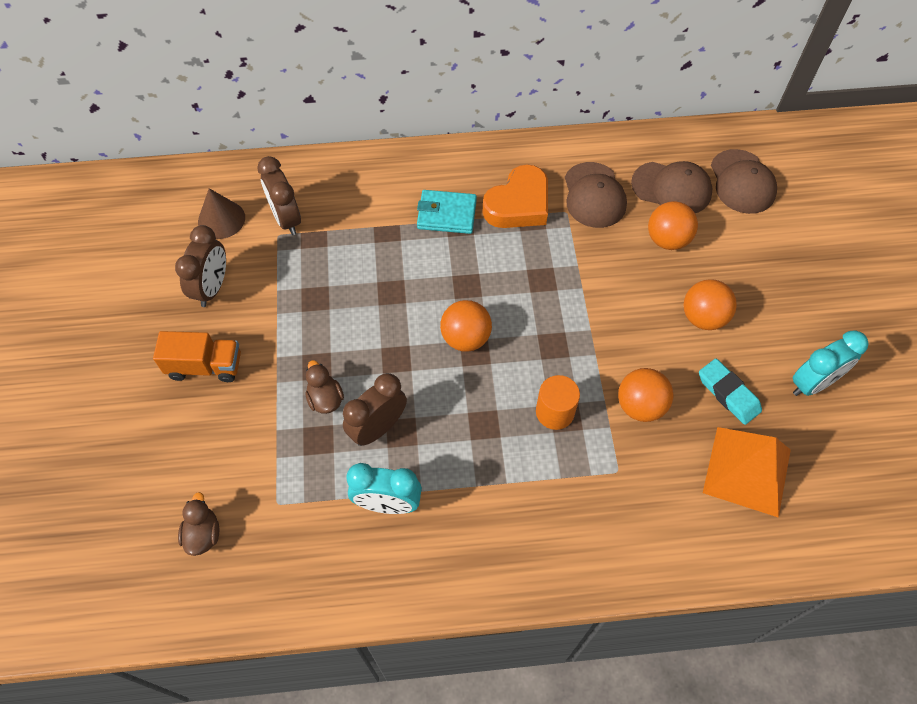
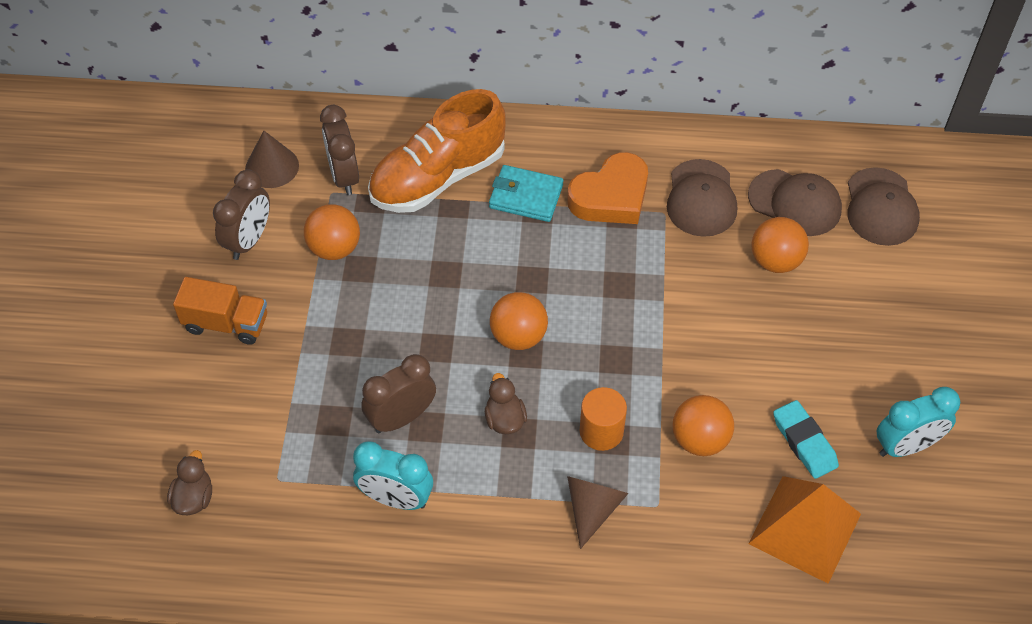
camera: 10 degrees right, 5 degrees down
(325, 399) = (350, 378): brown duck -> brown duck (505, 419)
(368, 209) = (438, 177): none -> orange shoe
(562, 483) = (592, 508): none -> brown cone
(703, 317) = (796, 354): orange ball -> orange ball (334, 248)

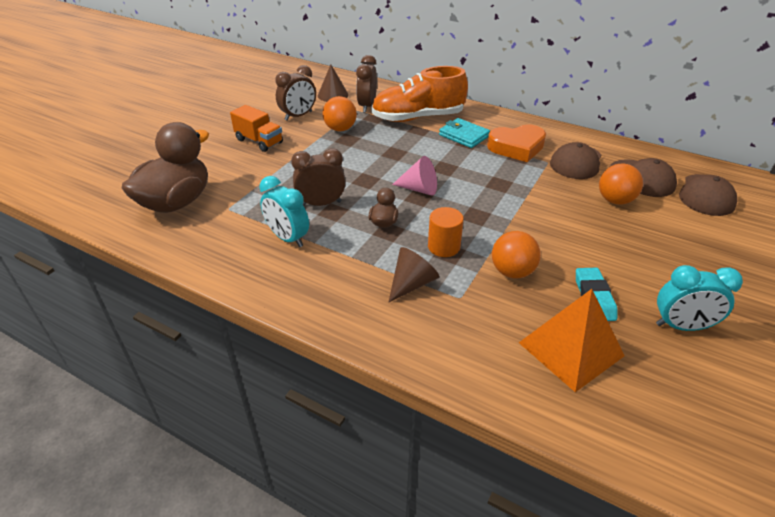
camera: 25 degrees right, 15 degrees down
(194, 498) = (176, 202): brown duck -> brown duck, size x2.35
(518, 336) = (419, 189): orange ball -> pink cone

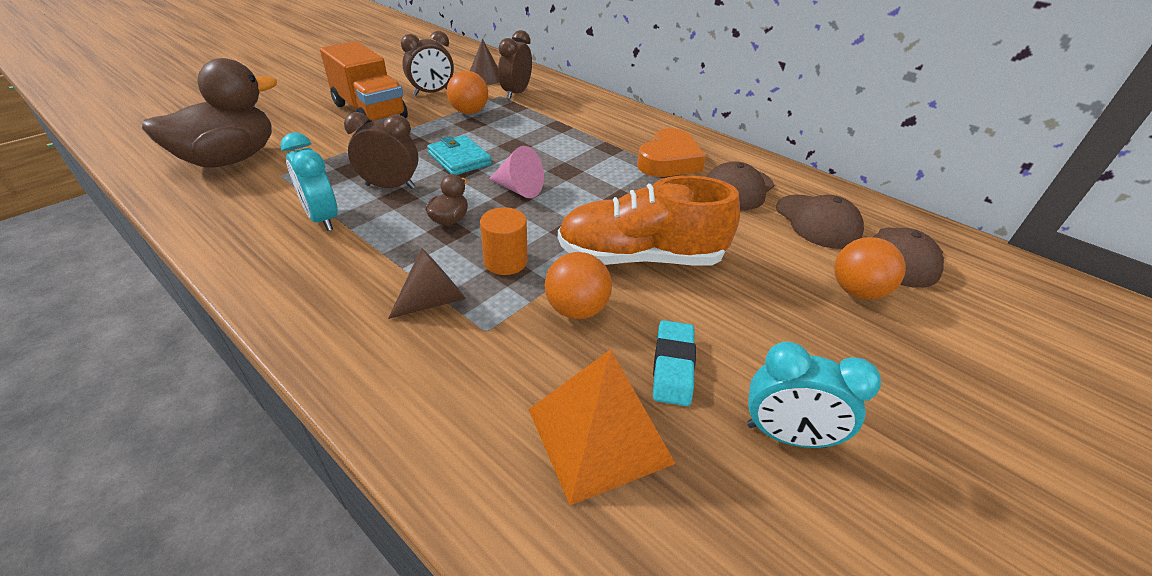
camera: 10 degrees right, 0 degrees up
(259, 141) = (370, 111): orange truck -> orange truck, size x1.56
(418, 118) = (567, 113): orange shoe -> orange shoe (640, 257)
(464, 135) = (610, 139): turquoise wallet -> turquoise wallet (459, 159)
(516, 147) = (669, 161): orange heart -> orange heart turned 60 degrees counterclockwise
(615, 200) = (767, 243): orange ball -> orange ball (856, 291)

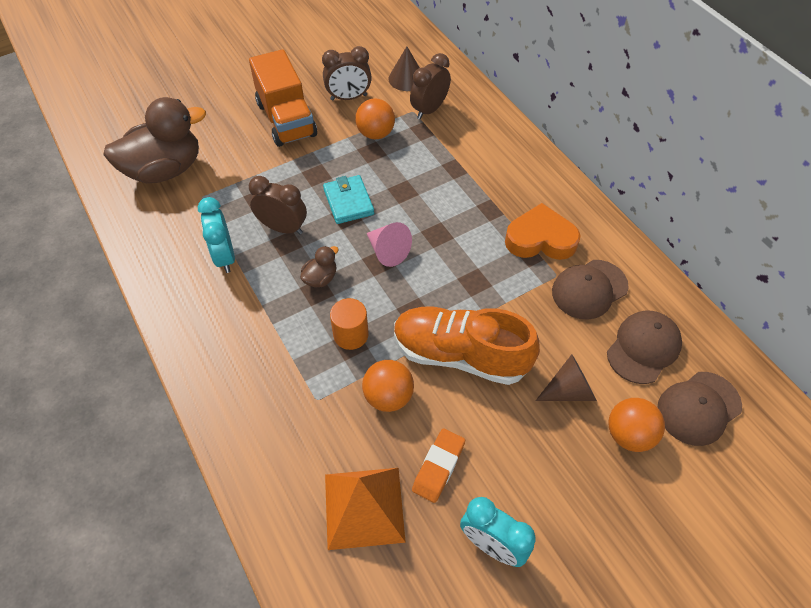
camera: 20 degrees right, 15 degrees up
(434, 300) = (288, 362): brown cone -> brown cone (569, 390)
(669, 161) = (540, 239): orange heart -> orange heart turned 135 degrees counterclockwise
(672, 366) = (438, 467): turquoise eraser -> orange eraser
(817, 221) = (643, 348): brown cap -> brown cap turned 135 degrees counterclockwise

